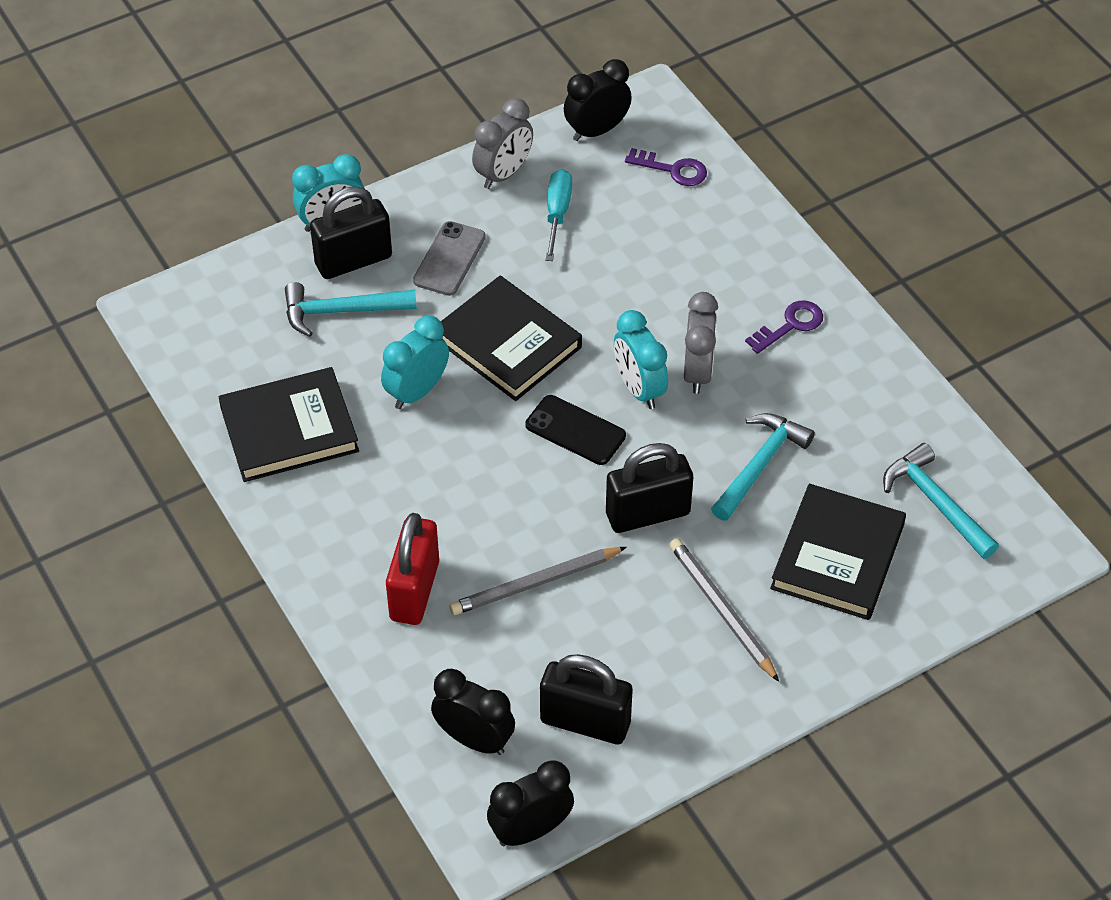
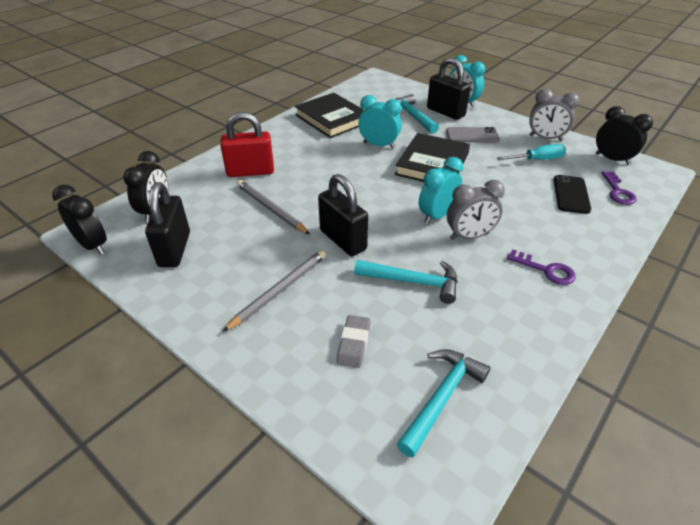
camera: 70 degrees right, 10 degrees down
(575, 430) = (388, 199): black phone -> black phone (571, 194)
(838, 557) = (353, 343): black book -> grey eraser

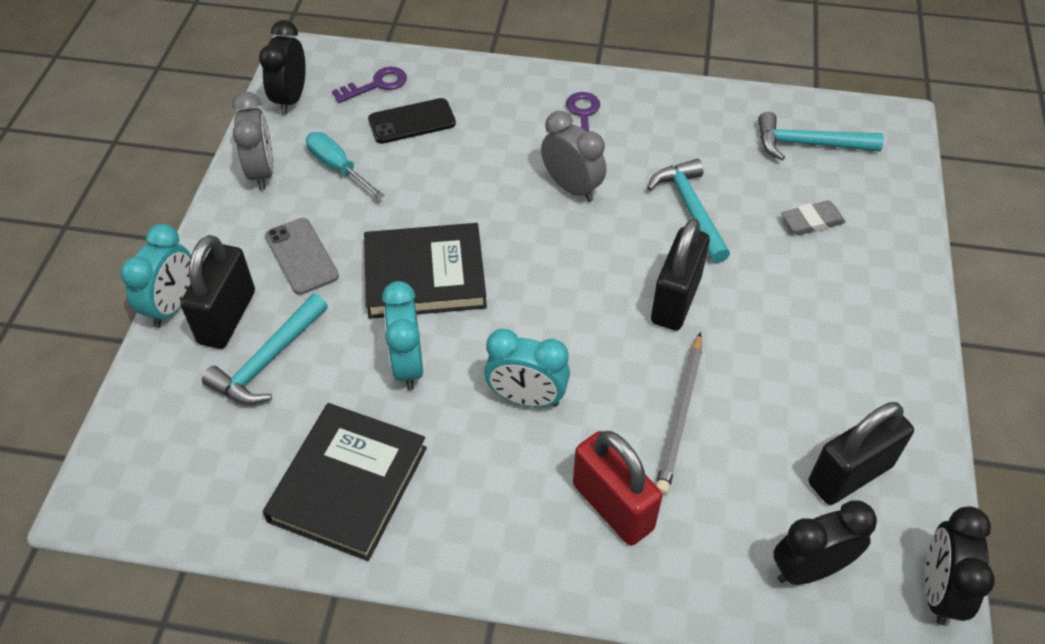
camera: 120 degrees left, 10 degrees up
(279, 290) = (807, 316): grey pencil -> none
(437, 215) = (552, 229): turquoise clock -> turquoise clock (526, 398)

